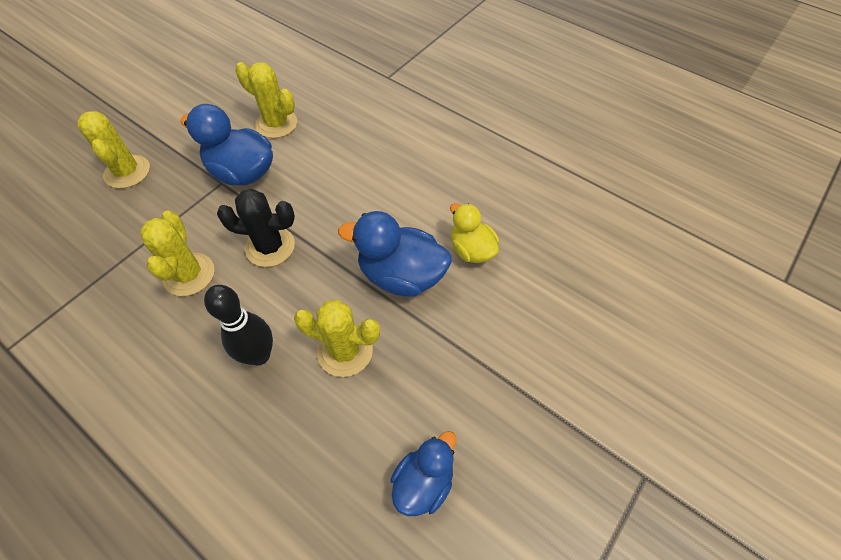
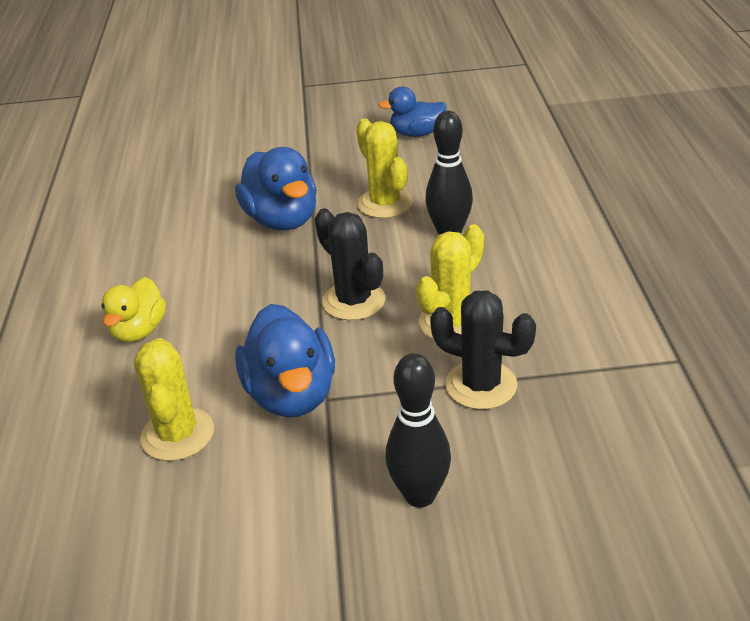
camera: 130 degrees left, 20 degrees down
(127, 172) = (420, 495): yellow cactus -> black bowling pin
(136, 245) = (481, 385): none -> black cactus
(471, 250) = (208, 205): yellow duck -> yellow duck (139, 331)

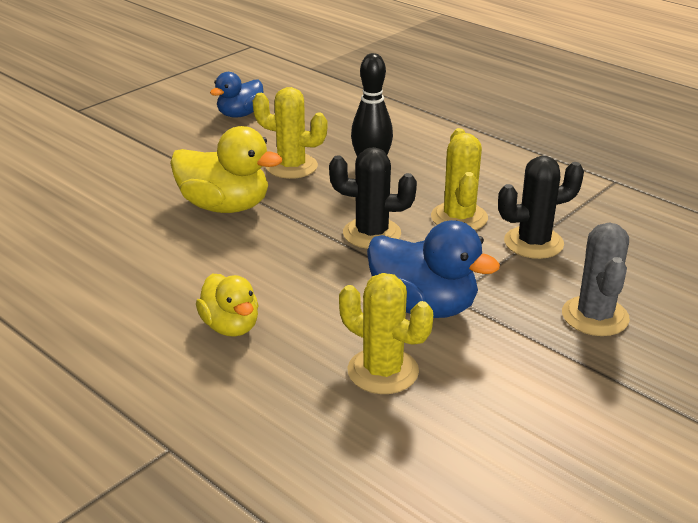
camera: 45 degrees left, 5 degrees down
(282, 220) = (225, 206): blue duck -> yellow duck
(420, 495) = (595, 316): black bowling pin -> grey cactus

